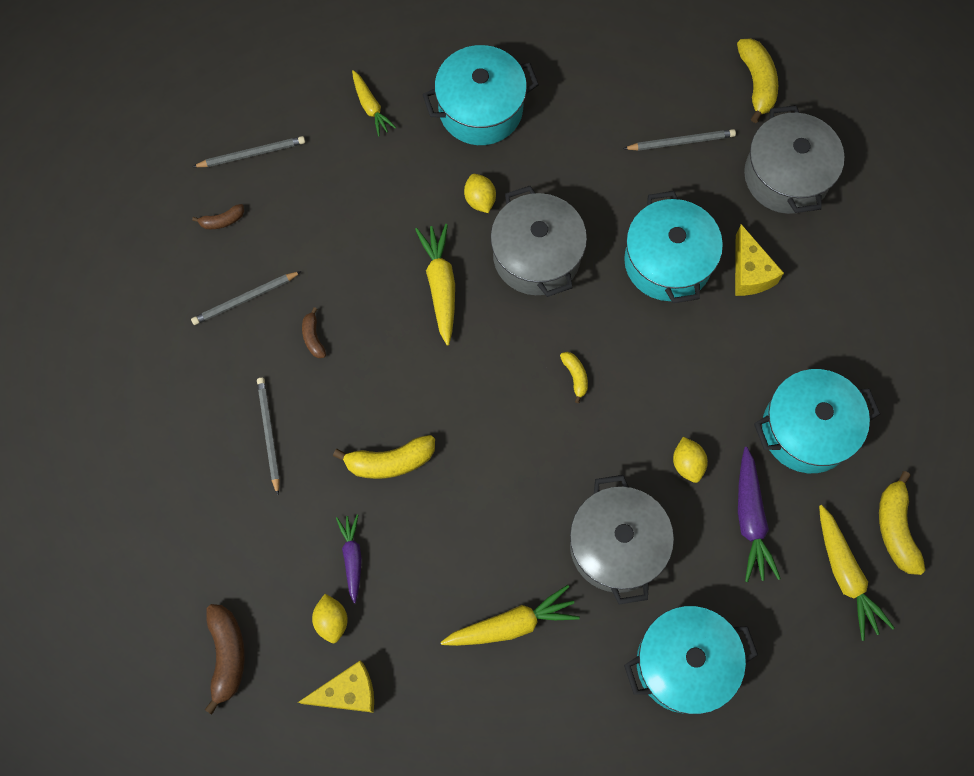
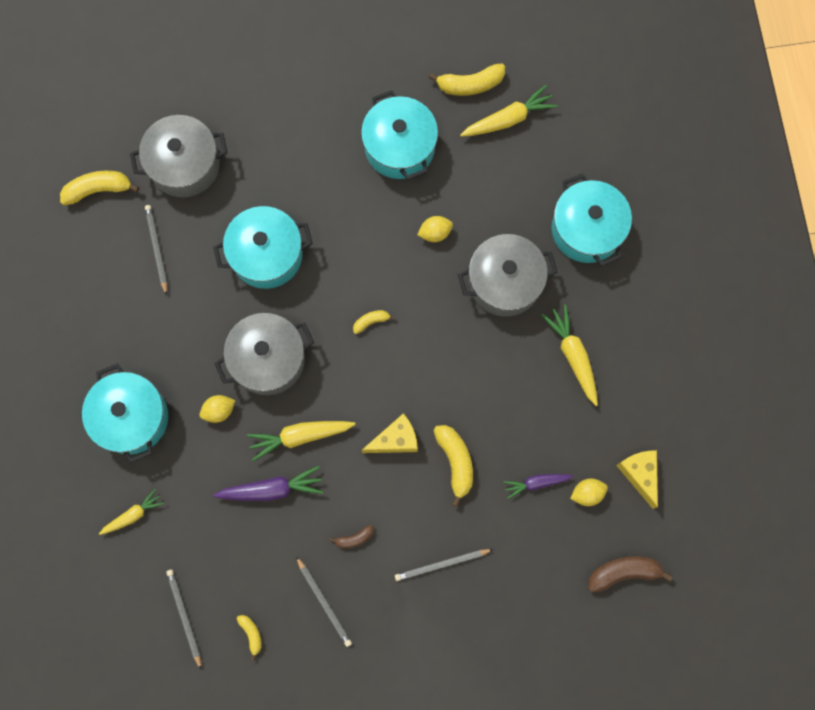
camera: 95 degrees left, 5 degrees up
(222, 221) = (251, 634): brown banana -> yellow banana
(750, 272) = (272, 191): yellow cheese -> yellow cheese (395, 440)
(750, 518) = (473, 186): purple carrot -> purple carrot (271, 489)

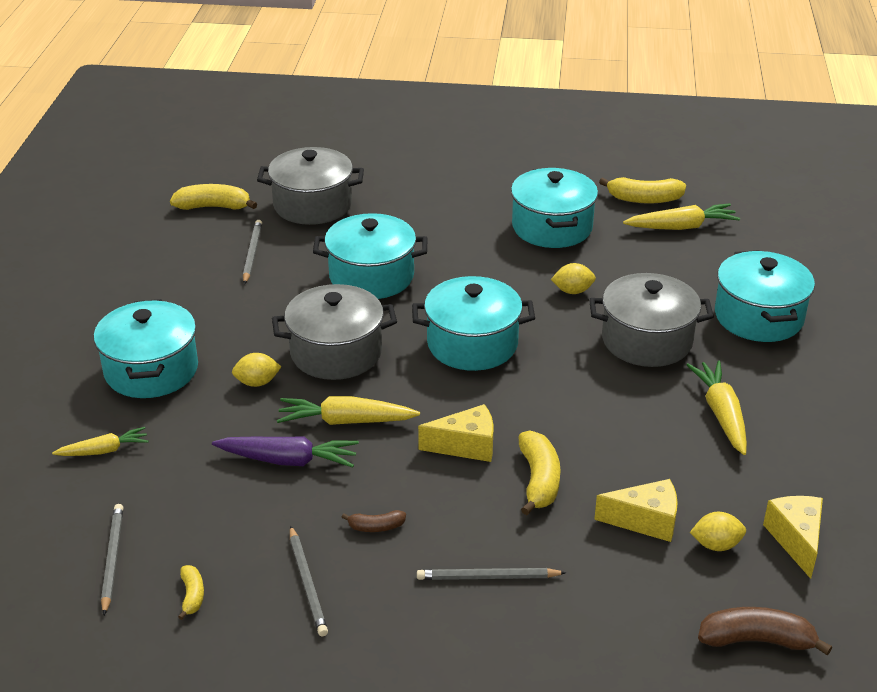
camera: 15 degrees right, 40 degrees down
(371, 321) = (472, 344): yellow banana -> turquoise pot
(536, 483) = (645, 521): purple carrot -> yellow cheese

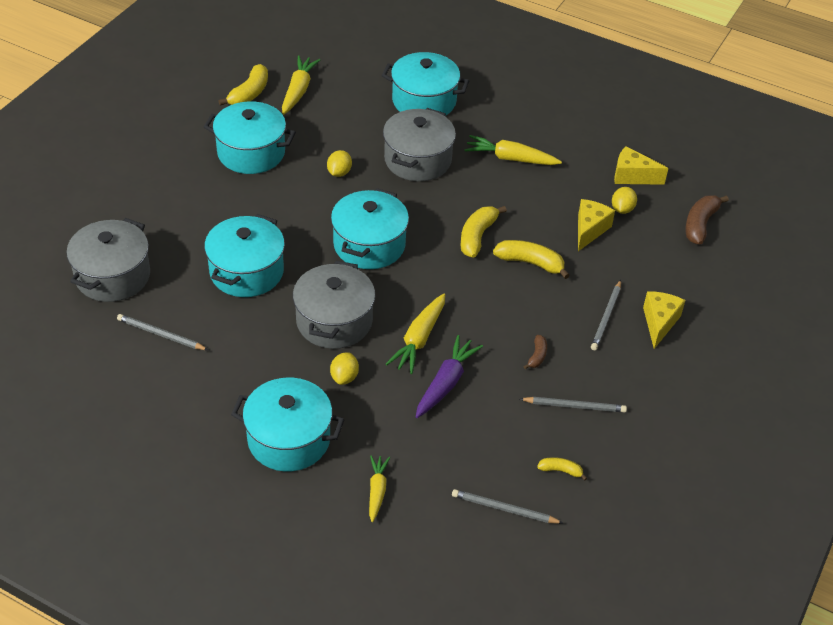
camera: 70 degrees left, 10 degrees up
(214, 207) = (64, 341): yellow banana -> yellow banana (477, 236)
(466, 446) = (479, 285): yellow cheese -> yellow cheese (659, 323)

